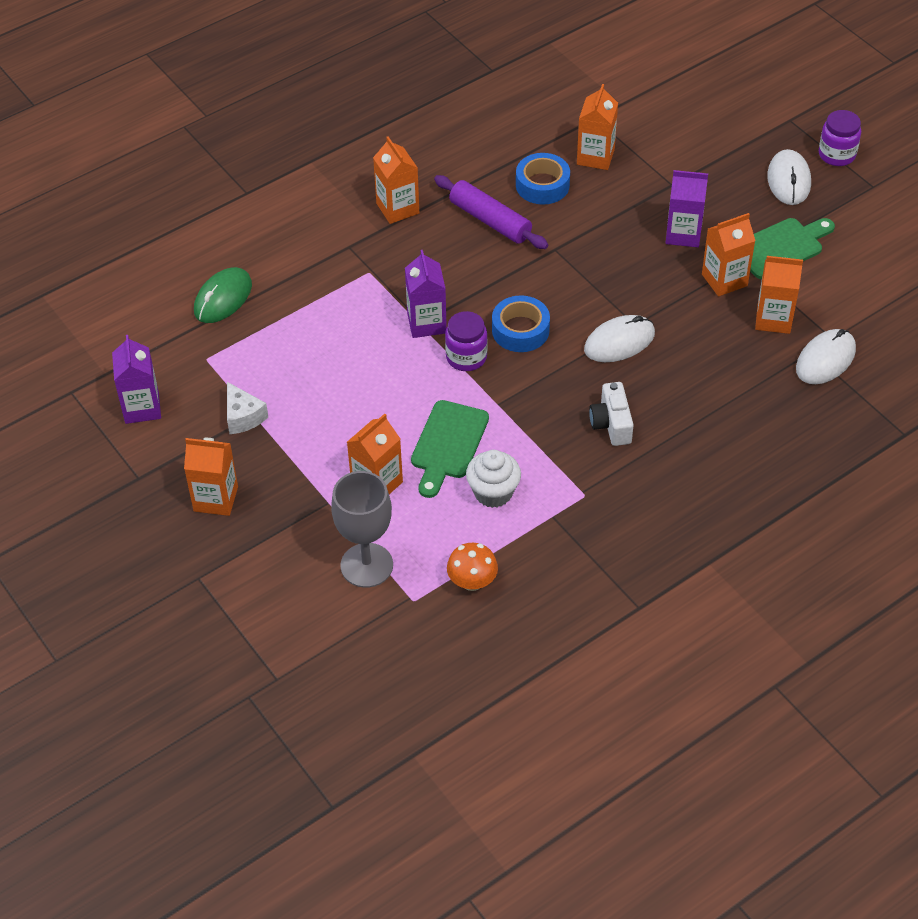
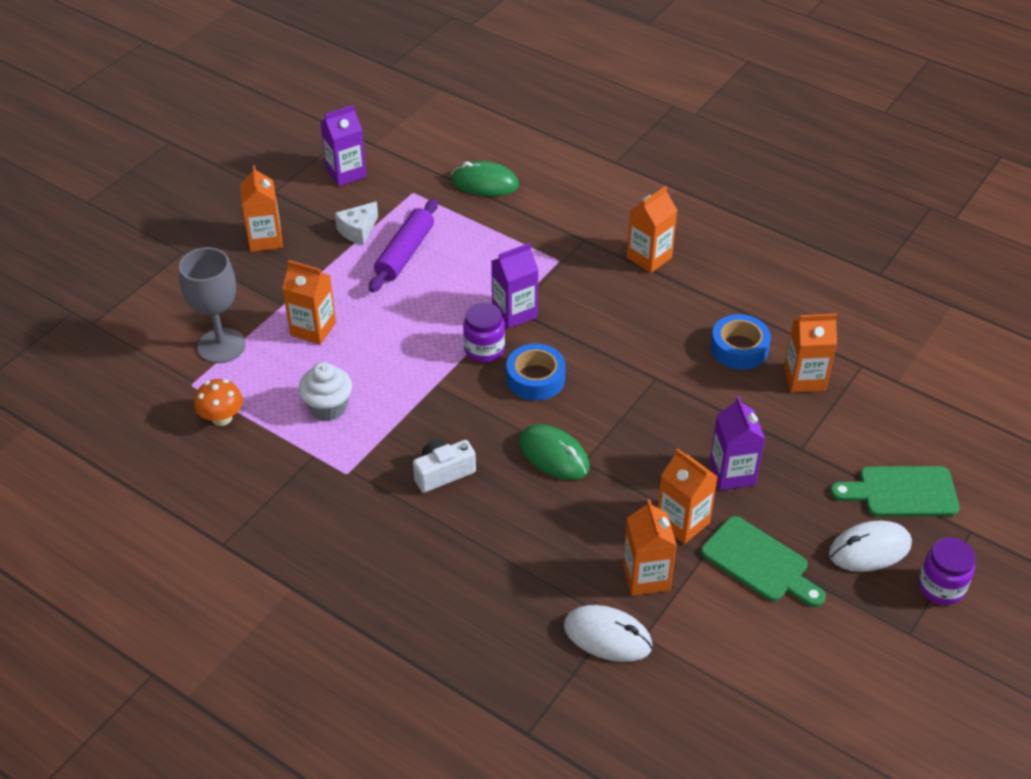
camera: 70 degrees right, 5 degrees down
(448, 444) = (374, 363): green cutting board -> green cutting board (902, 492)
(490, 220) = (669, 323): purple rolling pin -> purple rolling pin (405, 253)
(619, 342) = (554, 455): white mouse -> green mouse

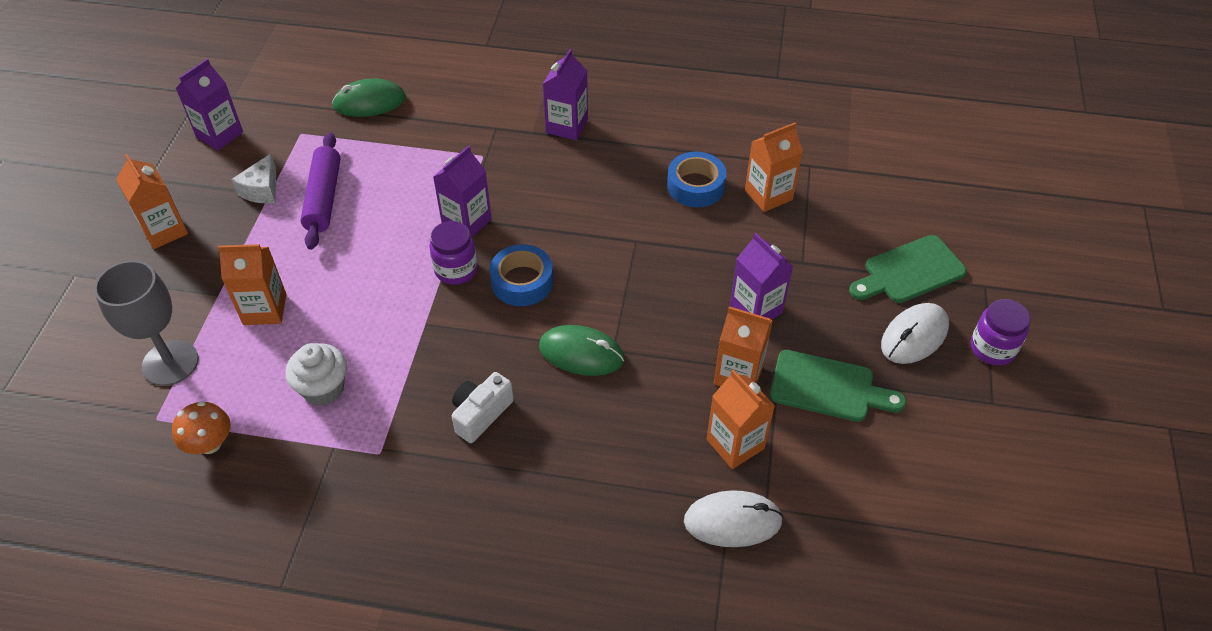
camera: 25 degrees left, 5 degrees up
(649, 257) = (567, 126): orange carton -> purple carton

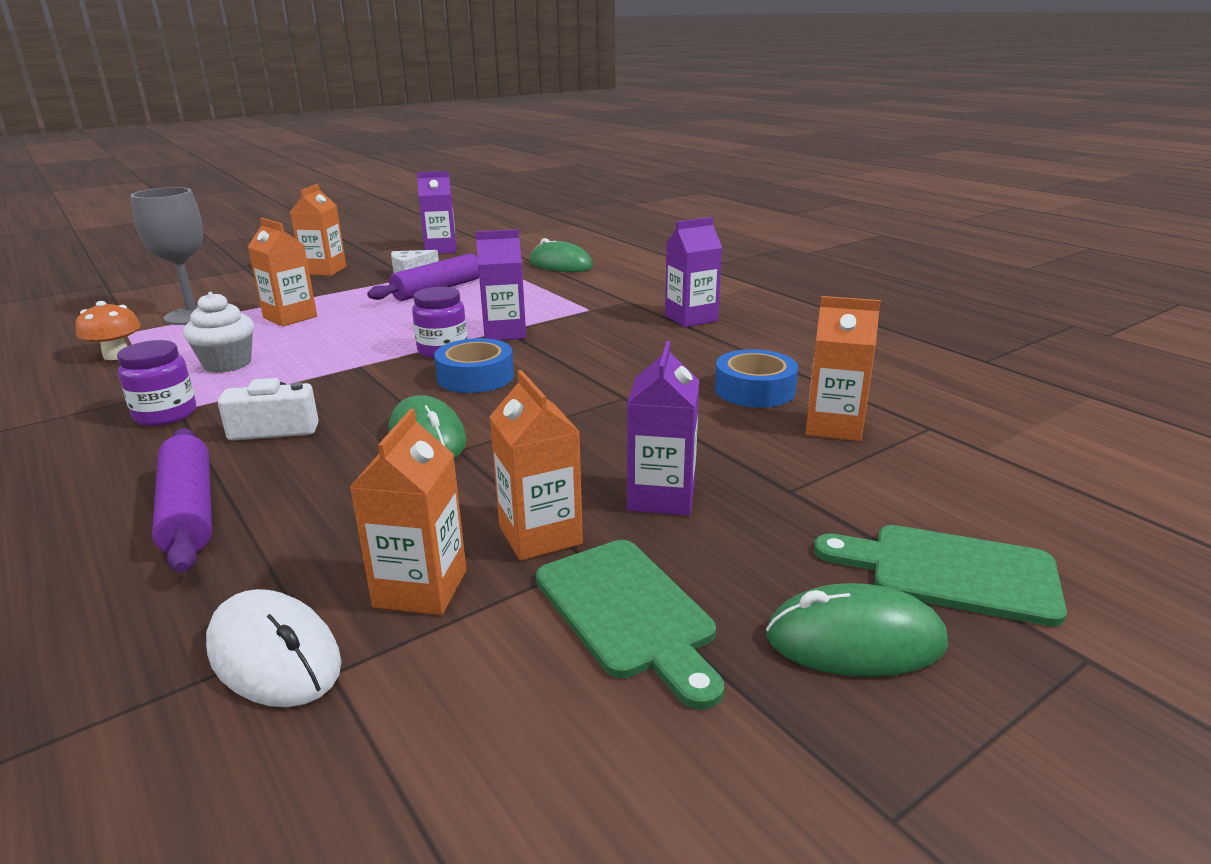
camera: 45 degrees right, 25 degrees down
(550, 499) = (189, 511): none -> purple rolling pin
(914, 336) = (855, 640): white mouse -> green mouse
(992, 348) = (998, 743): purple jar -> purple jar (165, 414)

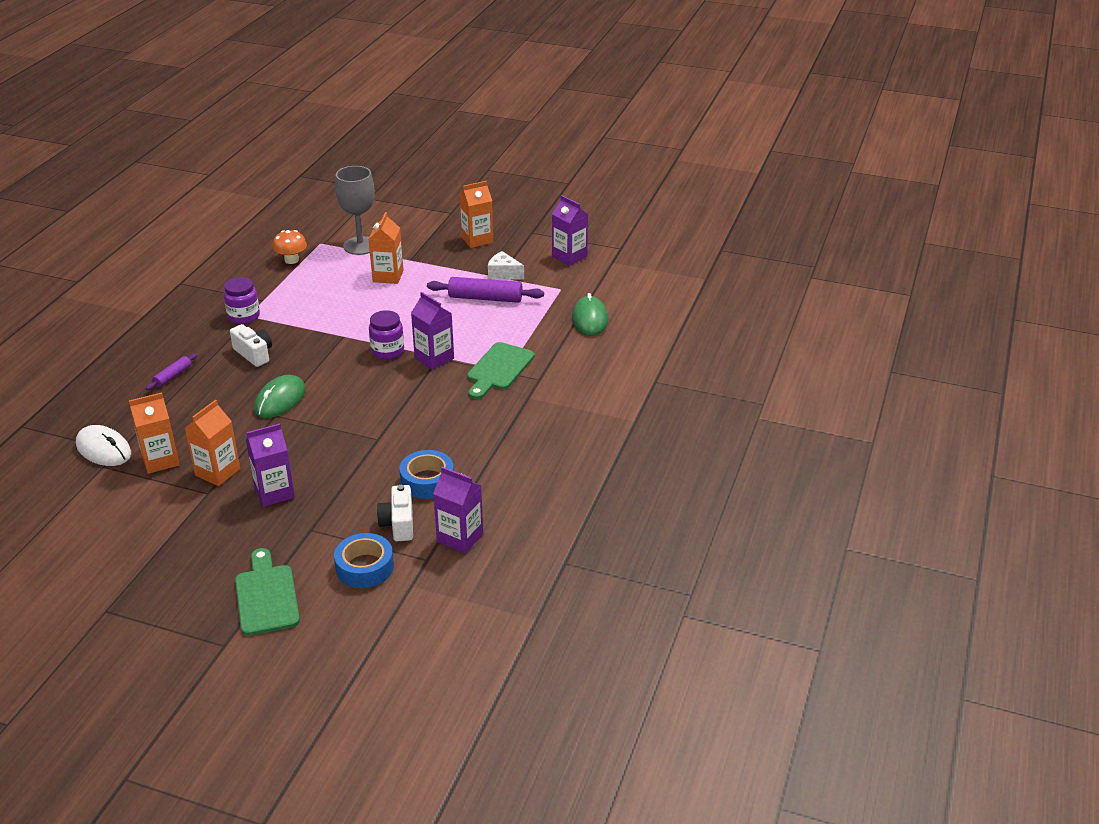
camera: 55 degrees right, 10 degrees up
(189, 511) = (173, 376): purple rolling pin -> purple rolling pin, size x0.54
(227, 364) = (310, 297): white cupcake -> none
(274, 655) = (103, 449): white mouse -> white mouse turned 60 degrees counterclockwise
(475, 377) = (361, 379): blue tape -> blue tape (364, 567)
(628, 613) = (178, 517): green cutting board -> green cutting board (498, 369)
(691, 318) = (529, 416): purple carton -> purple carton (460, 538)
(834, 426) = (398, 524): orange carton -> white camera
(855, 640) = (197, 580): green mouse -> none

